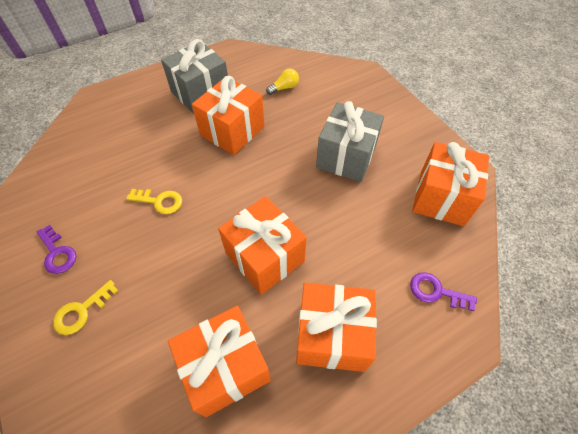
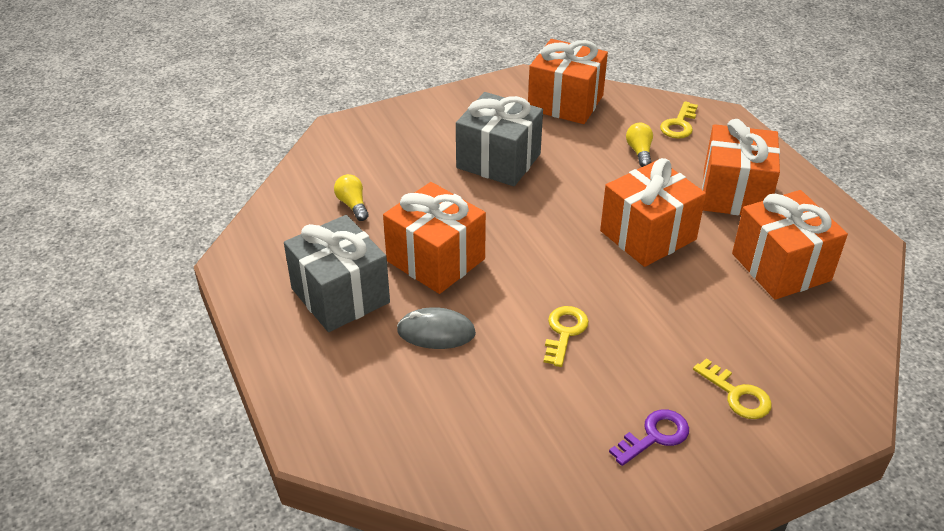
camera: 85 degrees left, 15 degrees down
(166, 136) = (436, 332): none -> grey mouse
(381, 254) = (639, 152): none -> yellow light bulb
(436, 292) = (679, 124): purple key -> yellow key

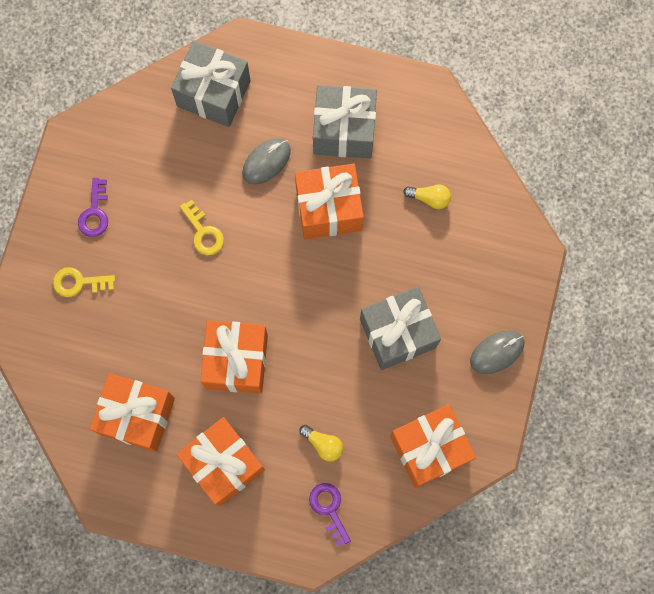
camera: 130 degrees right, 35 degrees up
(402, 427) = (213, 93): none -> grey gift
(448, 107) = (497, 352): none -> grey mouse
(679, 124) = (329, 509): yellow key -> purple key

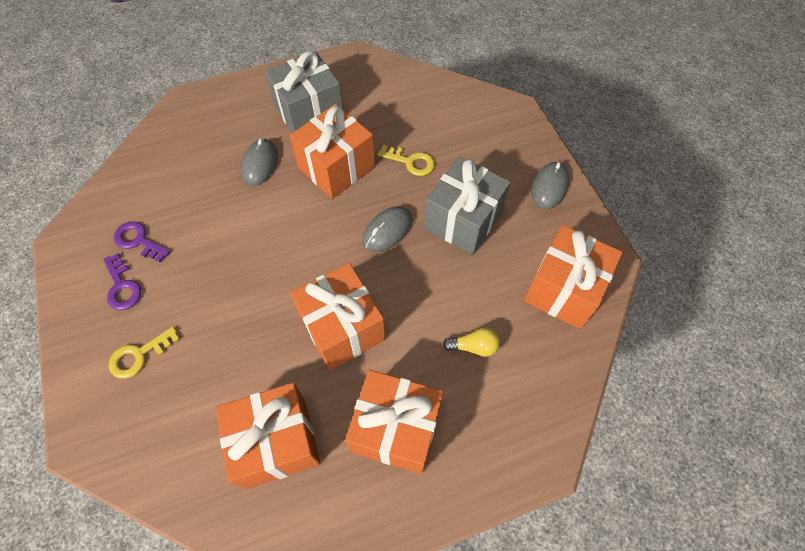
camera: 35 degrees left, 15 degrees down
(203, 232) = (239, 243): yellow key -> yellow key (411, 162)
(213, 93) = (182, 143): grey gift -> none
(329, 300) = (387, 230): none -> grey mouse
(329, 509) = (525, 400): purple key -> purple key (138, 241)
(429, 198) = (410, 118): yellow light bulb -> none

